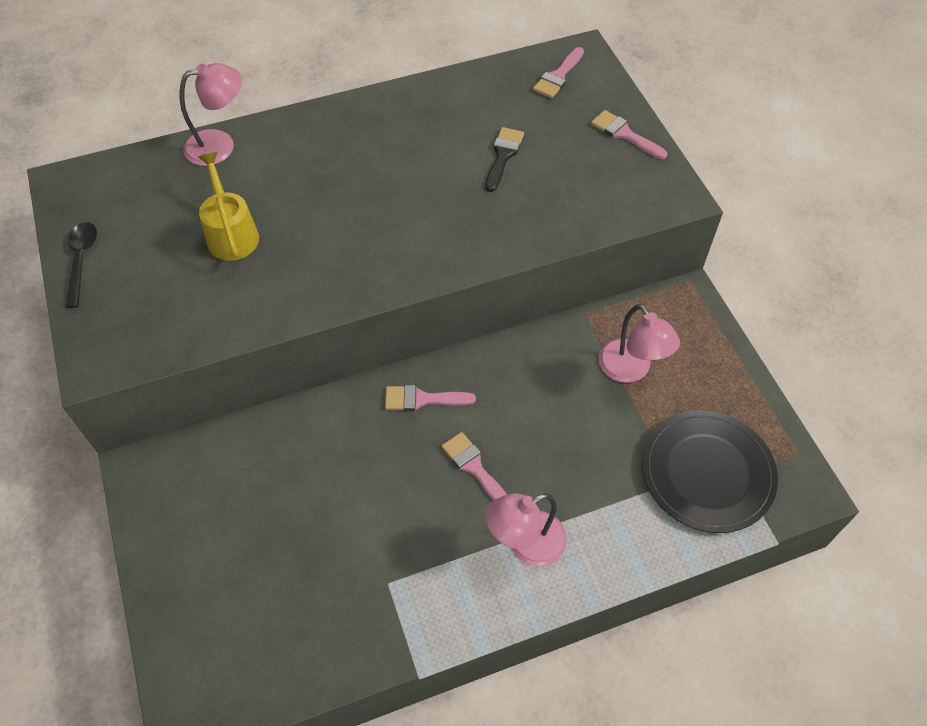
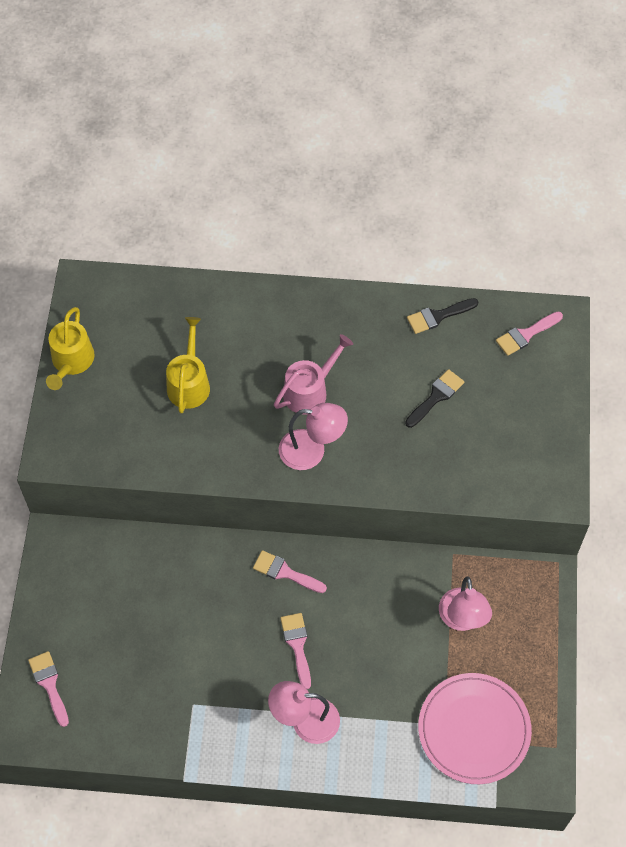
camera: 25 degrees right, 5 degrees up
(82, 260) = (71, 361): black spoon -> yellow watering can
(220, 145) = (214, 295): pink lamp -> pink lamp (312, 450)
(369, 195) = (309, 391): none -> pink watering can
(464, 89) = (438, 316): none -> black brush
(624, 134) = (549, 416): pink brush -> pink brush (49, 684)
(707, 473) = (474, 729): black plate -> pink plate

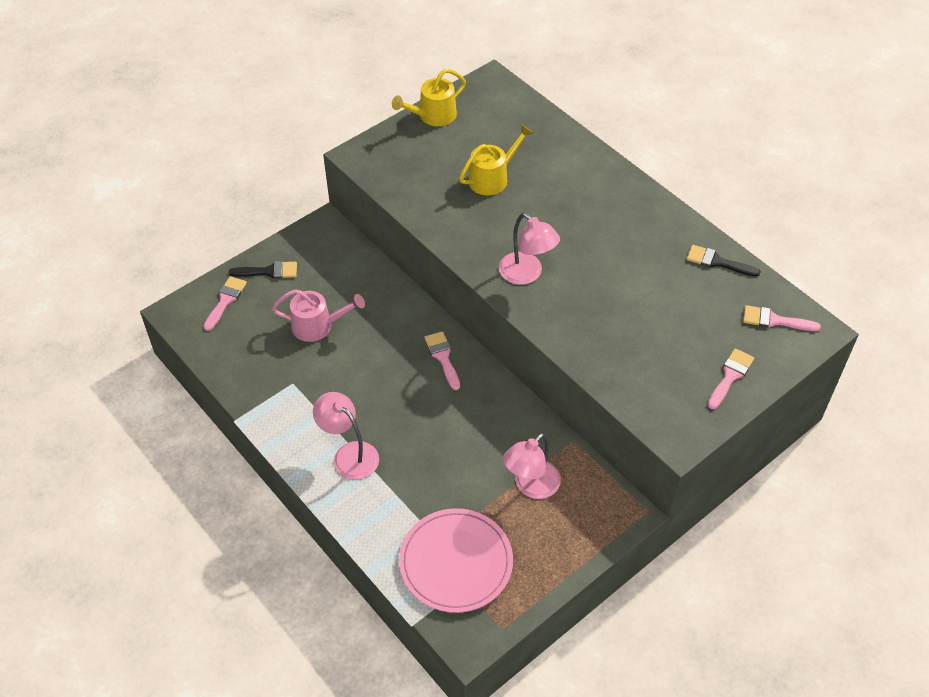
camera: 45 degrees right, 10 degrees down
(297, 645) = (399, 406): pink brush -> pink brush (730, 376)
(309, 391) = (568, 239): pink watering can -> pink watering can (317, 326)
(436, 396) = (656, 308): black brush -> black brush (269, 271)

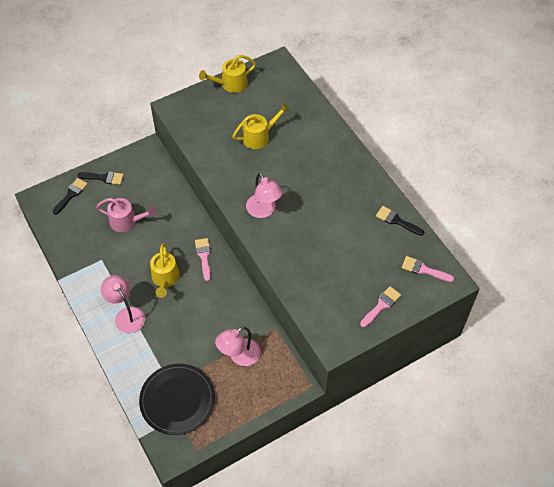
camera: 10 degrees right, 5 degrees up
(225, 300) = (71, 194): pink brush -> black brush
(394, 395) = (165, 278): none -> yellow watering can
(456, 562) = (177, 400): pink plate -> black plate

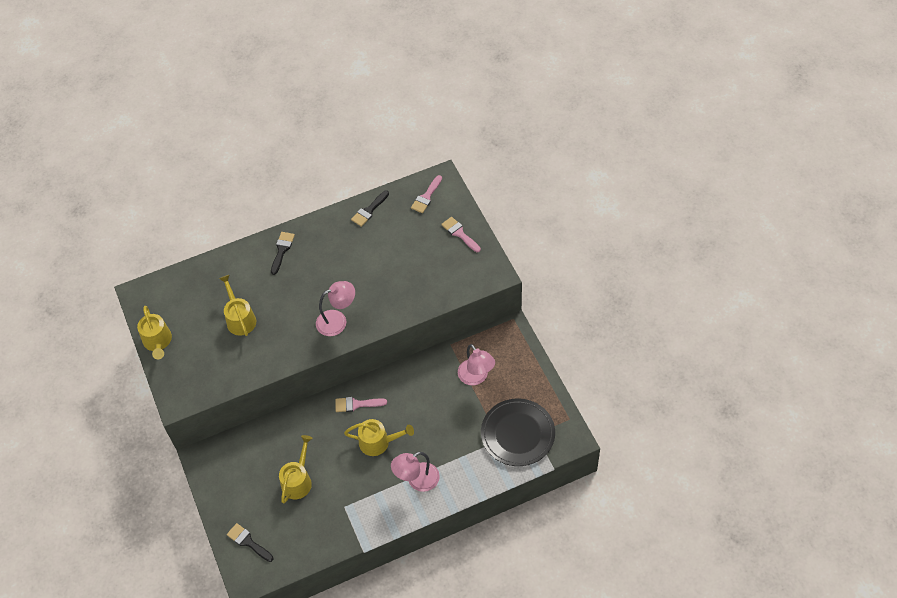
camera: 80 degrees left, 0 degrees up
(104, 178) = (231, 505): black brush -> black brush (282, 250)
(127, 221) = (298, 480): pink watering can -> yellow watering can

